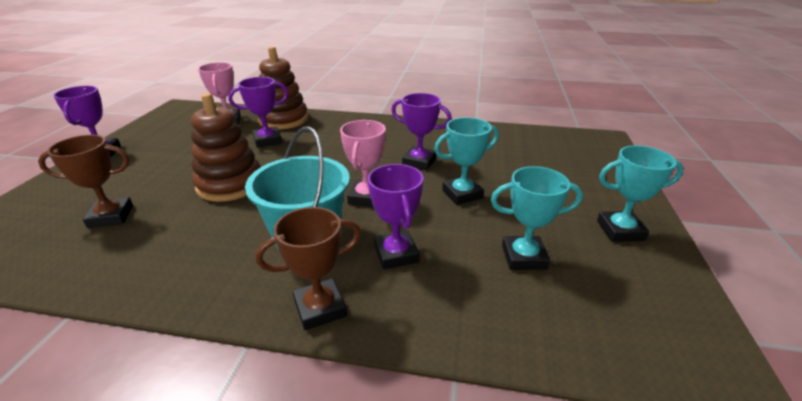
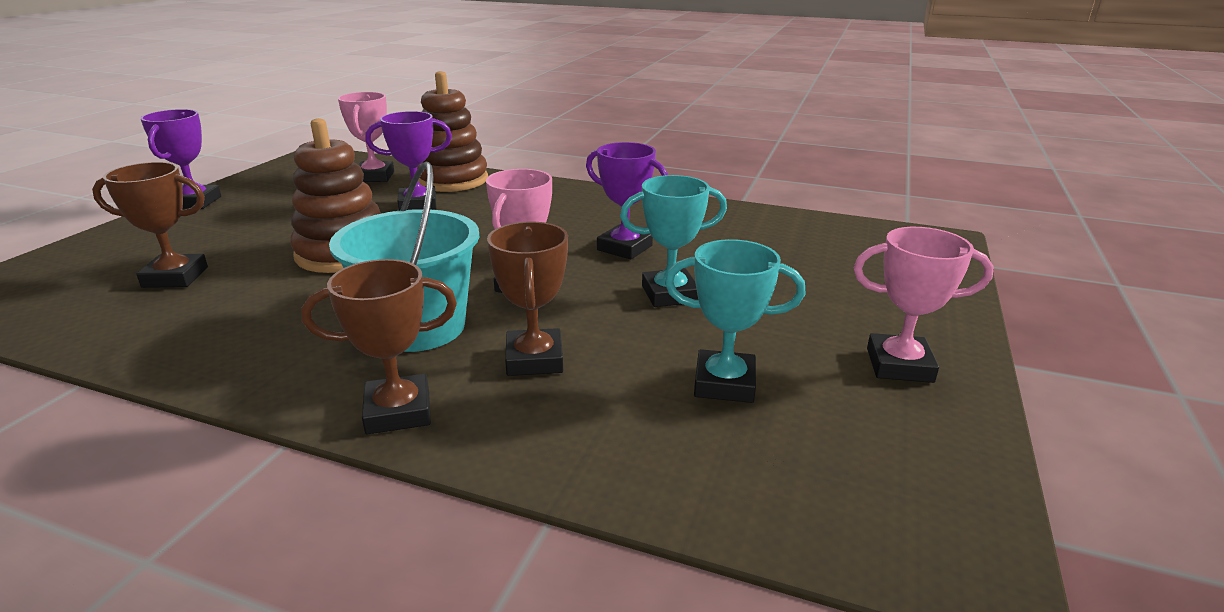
camera: 10 degrees right, 5 degrees down
(396, 254) = (534, 359): purple trophy -> brown trophy
(620, 230) = (899, 365): turquoise trophy -> pink trophy

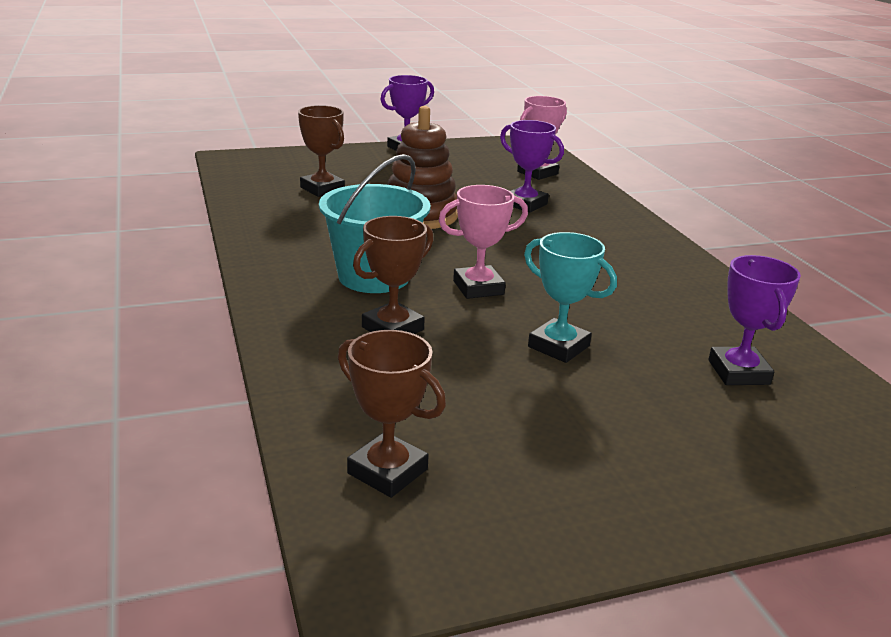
camera: 50 degrees right, 0 degrees up
(398, 411) = (284, 310): brown trophy -> brown trophy (387, 471)
(452, 180) = (585, 197): brown stacking toy -> none
(624, 248) = (601, 301): purple trophy -> purple trophy (738, 372)
(724, 383) = (464, 411): turquoise trophy -> none
(899, 365) = (613, 491): pink trophy -> none

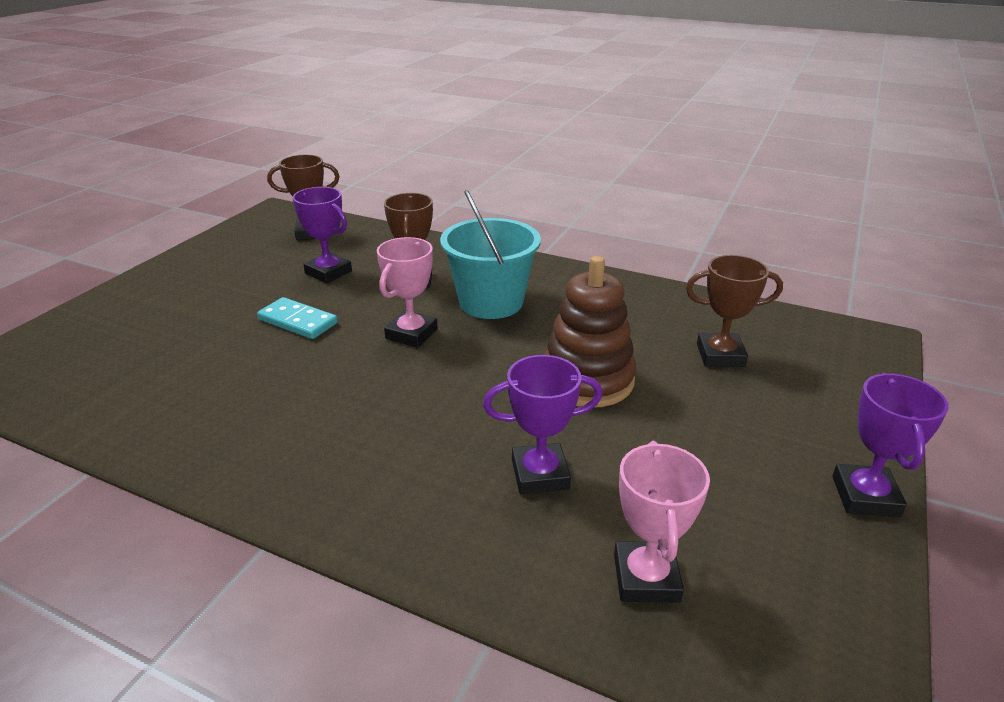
camera: 135 degrees right, 5 degrees up
(558, 346) = (298, 321): turquoise trophy -> turquoise domino
(738, 372) = (147, 369): purple trophy -> purple trophy (328, 272)

